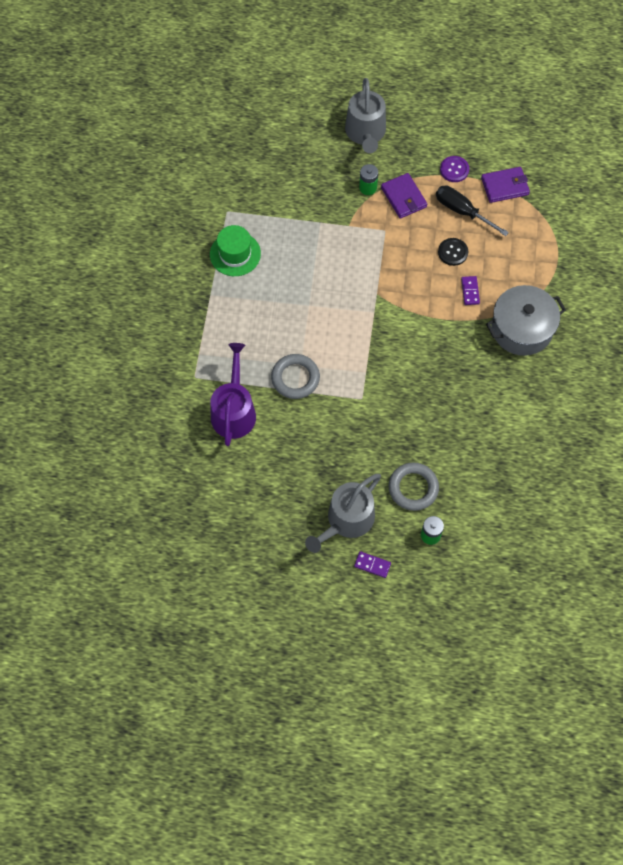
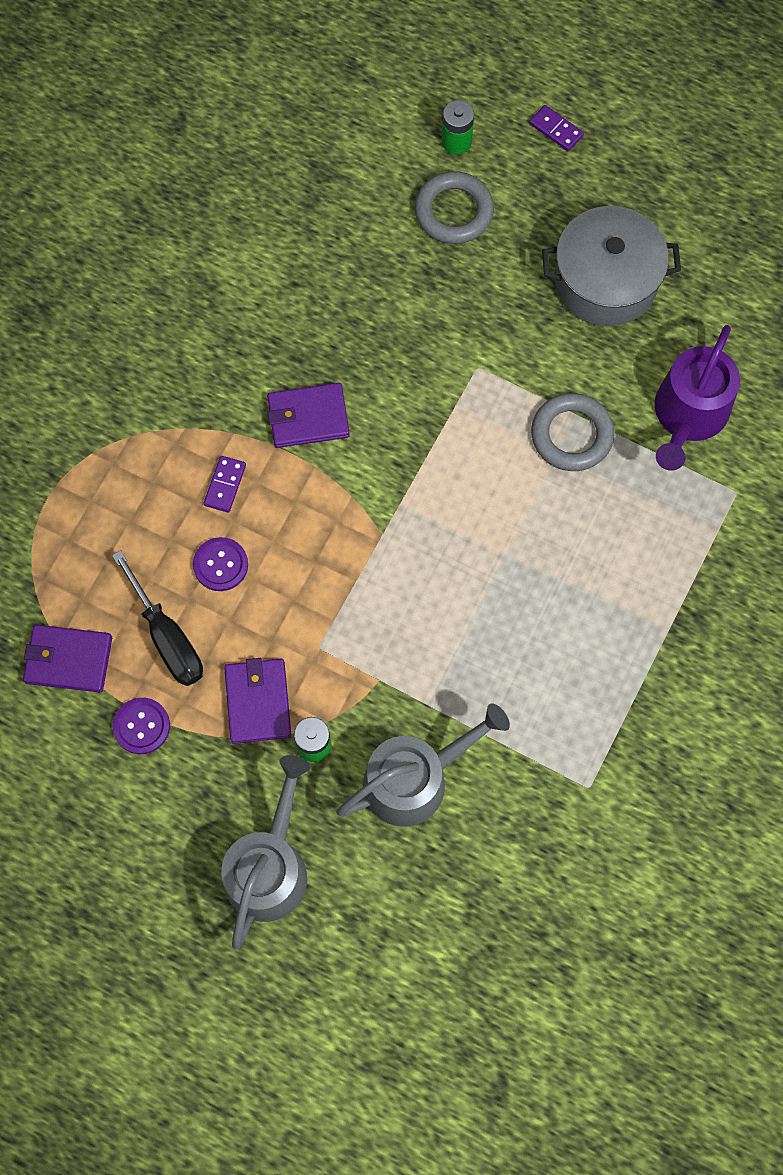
camera: 160 degrees left, 5 degrees up
(235, 254) = (601, 694): green hat -> none
(346, 520) = (570, 199): grey watering can -> grey watering can (414, 779)
(443, 340) = (308, 417): none -> purple wallet
(453, 252) = (220, 565): black button -> purple button
(521, 329) = (173, 393): grey pot -> grey pot (605, 281)

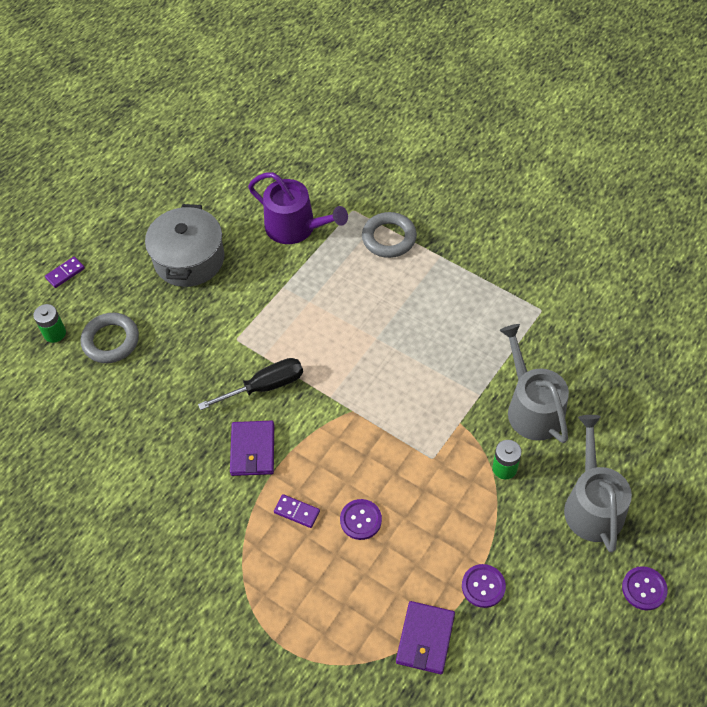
camera: 80 degrees left, 15 degrees down
(153, 936) = (644, 589): none -> purple button
(167, 637) = (414, 562): black screwdriver -> black screwdriver (265, 387)
(258, 702) = (470, 502): purple wallet -> none
(269, 867) = (592, 505): grey watering can -> grey watering can turned 60 degrees clockwise
(571, 435) = (297, 291): grey ring -> grey ring (389, 238)

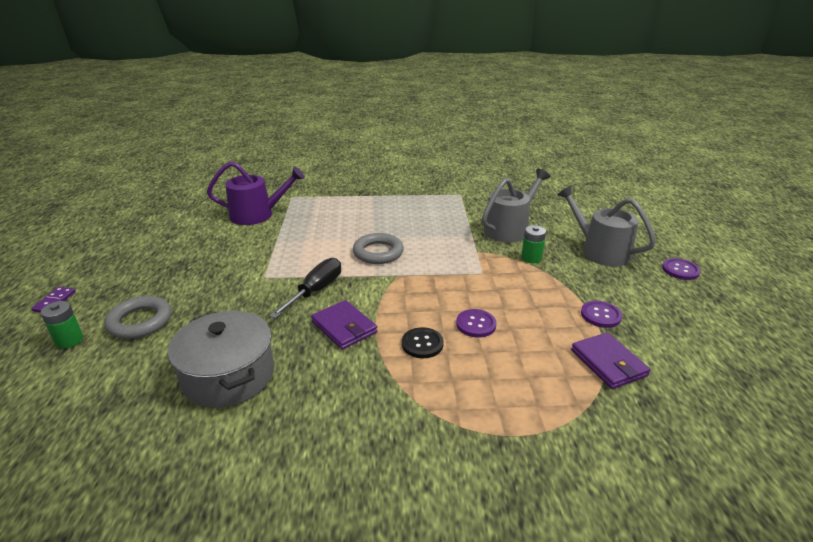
camera: 40 degrees left, 25 degrees down
(189, 259) = (180, 254): grey pot -> grey pot (228, 375)
(297, 512) = (422, 344): purple domino -> black button
(389, 238) = (330, 199): grey ring -> grey ring (378, 252)
(532, 408) = (509, 229): grey watering can -> grey watering can turned 105 degrees clockwise

